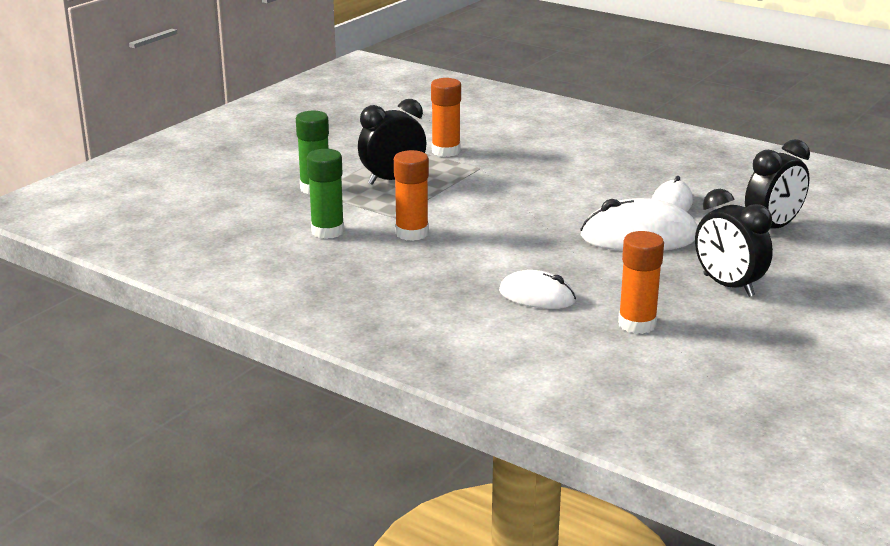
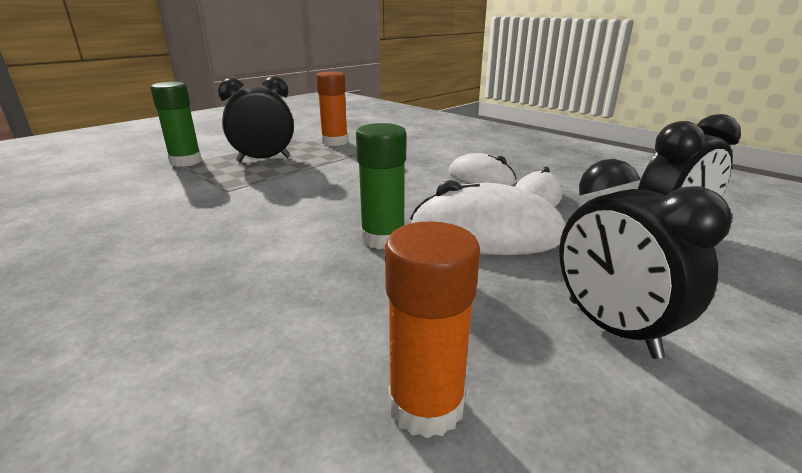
camera: 10 degrees right, 0 degrees up
(327, 231) = (138, 199): green glue stick -> green glue stick (383, 238)
(412, 233) = (222, 208): orange glue stick -> none
(537, 296) = (290, 315): white mouse -> white mouse (481, 177)

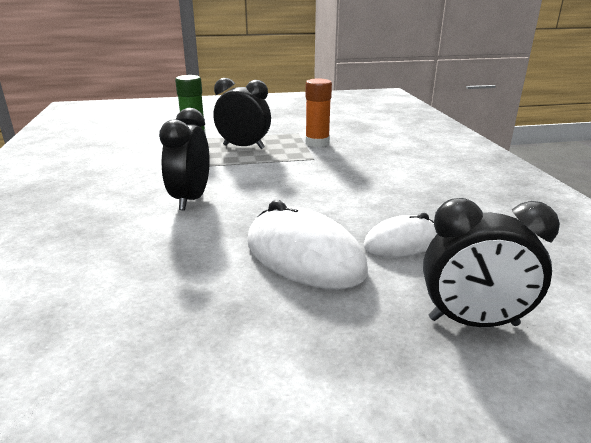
camera: 35 degrees right, 0 degrees up
(383, 238) = (225, 234): green glue stick -> none
(426, 406) = (84, 345): orange glue stick -> none
(481, 177) = (387, 207): white mouse -> none
(611, 328) = (267, 364): black clock -> black clock (190, 199)

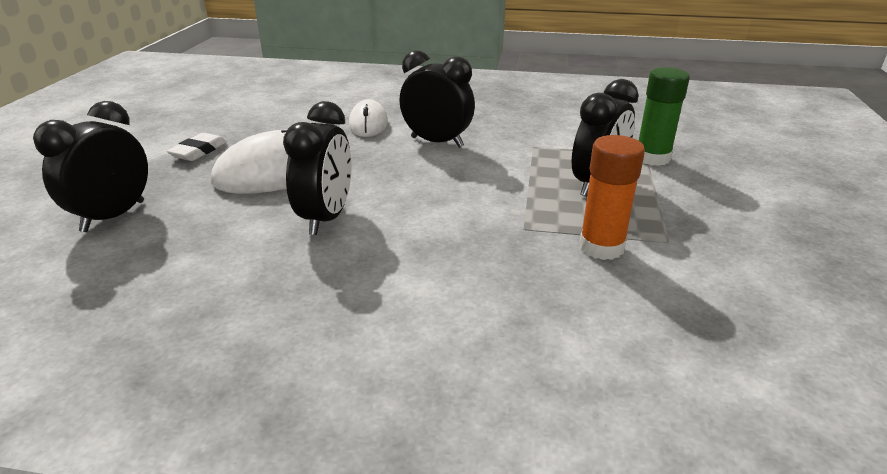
camera: 110 degrees right, 5 degrees up
(284, 341) = (198, 151): none -> white eraser
(360, 213) = (326, 218): none -> black clock
(401, 243) = (244, 223): white mouse -> white mouse (368, 124)

